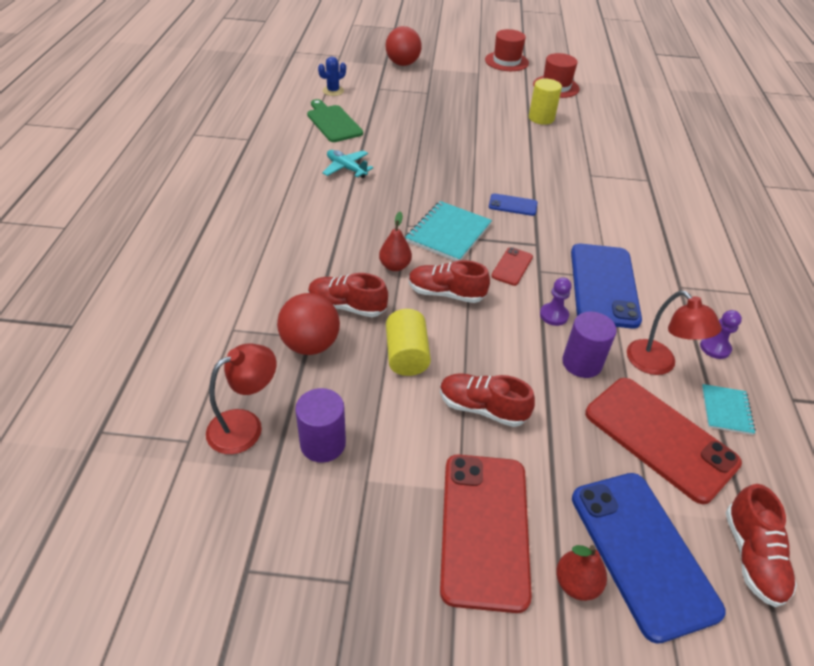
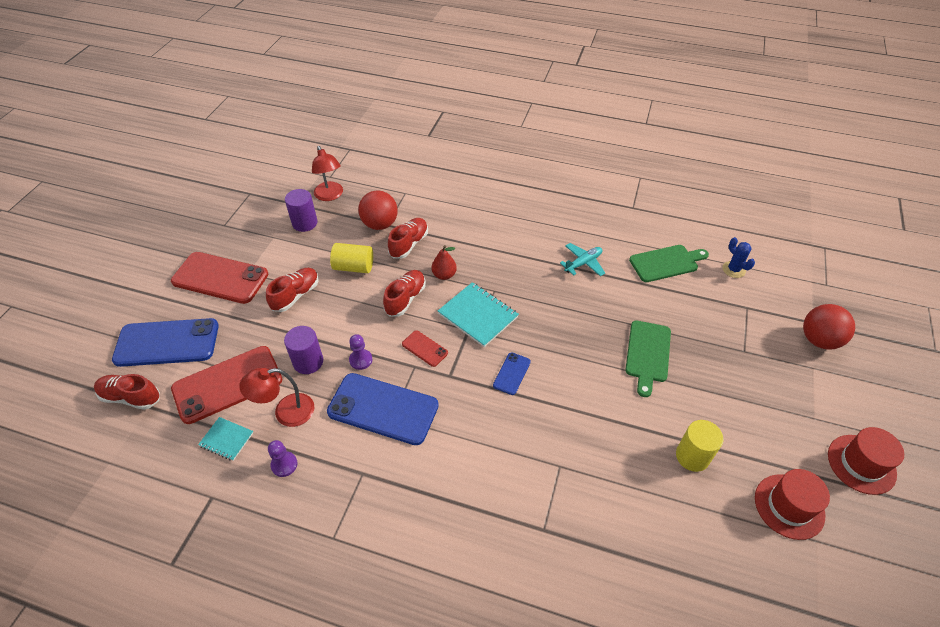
camera: 105 degrees right, 5 degrees up
(452, 134) = (647, 354): none -> green cutting board
(576, 583) = (170, 307): red pear -> none

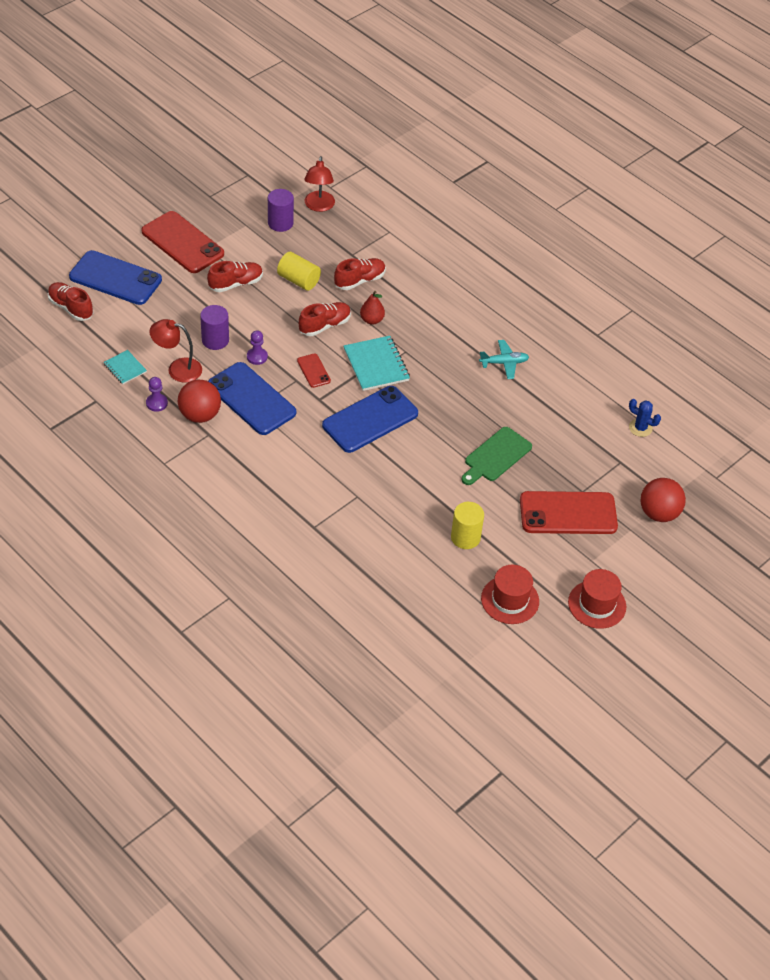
camera: 25 degrees right, 0 degrees up
(227, 384) = (145, 330): red phone -> red phone (568, 513)
(380, 224) = (346, 252): red ball -> red ball (200, 415)
(512, 373) = (370, 420): blue phone -> blue phone, size x2.14
(666, 263) = (581, 395): green cutting board -> none
(733, 269) = (640, 428): blue cactus -> blue cactus turned 60 degrees counterclockwise

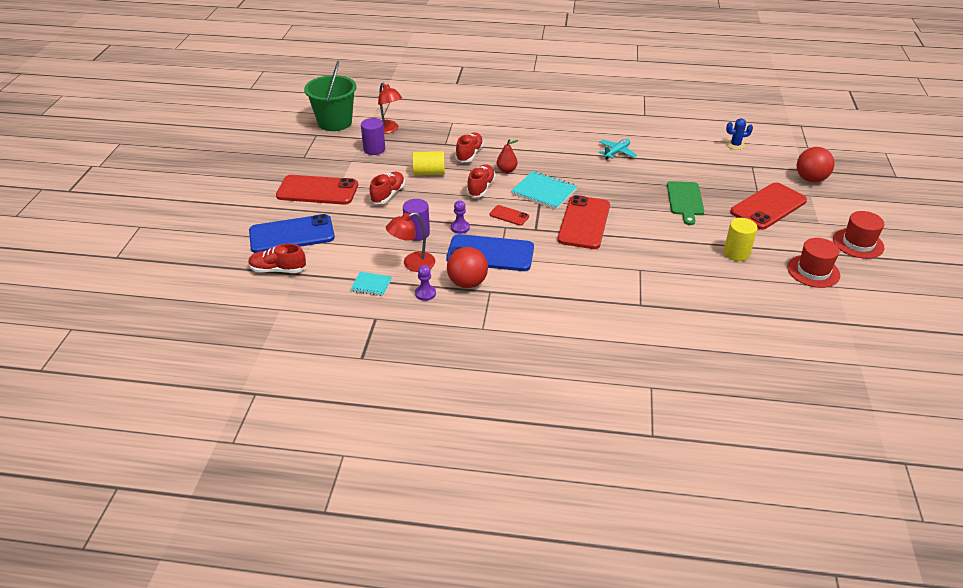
camera: 35 degrees left, 10 degrees down
(280, 168) = (334, 122): none -> green bucket
(370, 420) = (584, 222): blue phone -> red phone

